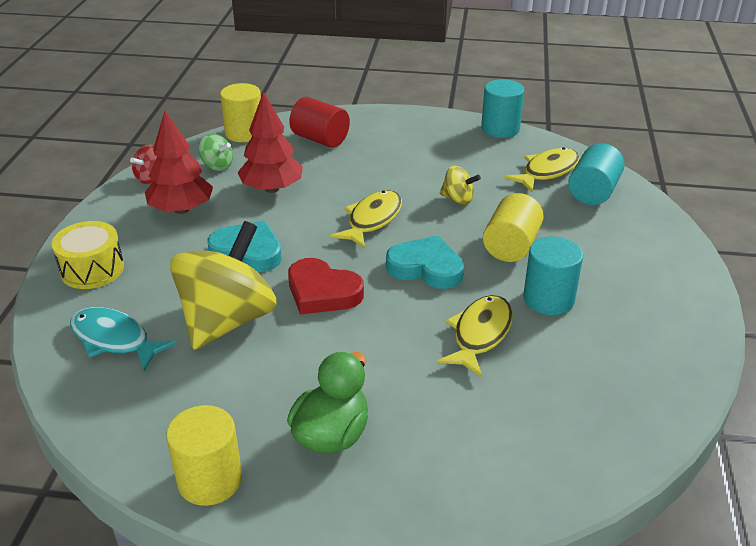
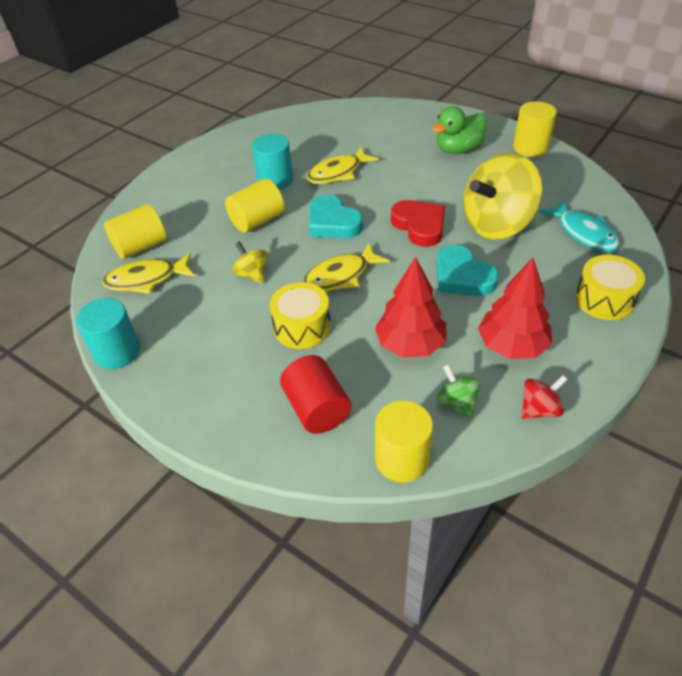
camera: 150 degrees left, 10 degrees up
(373, 176) = (302, 327): none -> yellow drum
(593, 192) = (141, 247): turquoise cylinder -> yellow cylinder

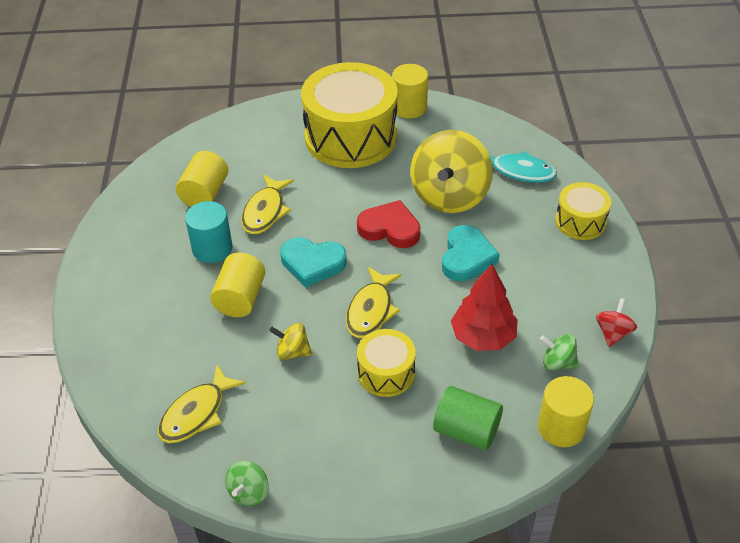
camera: 40 degrees left, 0 degrees up
(117, 352) = (249, 492): turquoise cylinder -> green spinning top
(141, 247) = (152, 385): yellow cylinder -> yellow cylinder (205, 193)
(317, 409) = (466, 430): red cylinder -> green cylinder
(458, 149) = (351, 137): green duck -> yellow drum
(462, 277) = (466, 257): turquoise heart -> turquoise heart turned 90 degrees counterclockwise
(512, 346) = (553, 295): red tree -> none

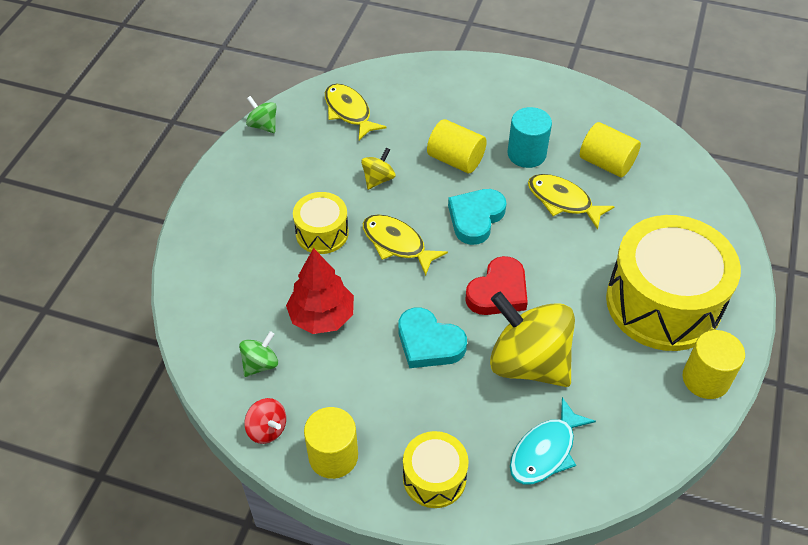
camera: 110 degrees right, 5 degrees up
(466, 430) = (233, 267): green cylinder -> none
(561, 427) = (194, 335): yellow cylinder -> yellow cylinder (333, 456)

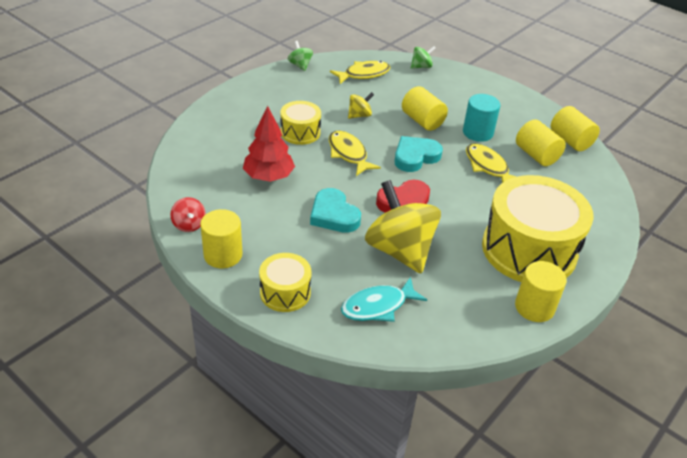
camera: 20 degrees right, 10 degrees down
(260, 364) = (209, 188): green spinning top -> green spinning top (421, 66)
(349, 112) = (363, 74): yellow fish -> yellow fish turned 75 degrees clockwise
(632, 127) = (570, 141): none -> yellow cylinder

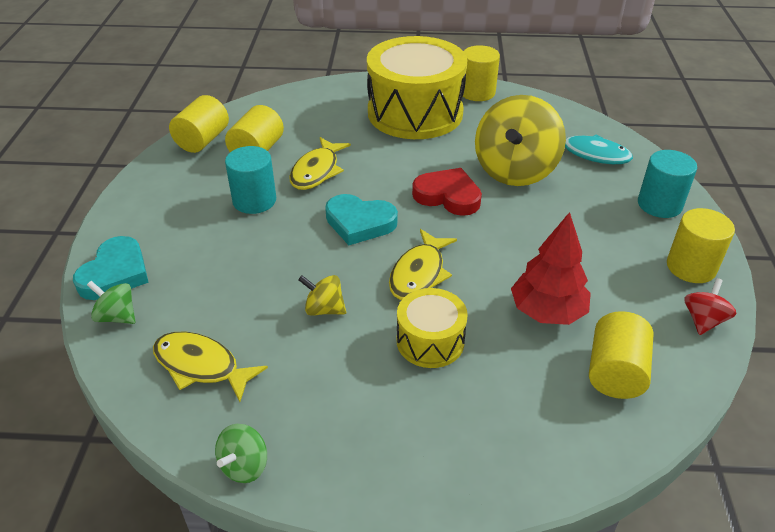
camera: 125 degrees left, 0 degrees up
(285, 292) = (659, 204): yellow drum -> turquoise cylinder
(333, 215) = (531, 229): turquoise heart -> turquoise heart (115, 273)
(422, 121) = (275, 250): yellow cylinder -> yellow cylinder (615, 372)

